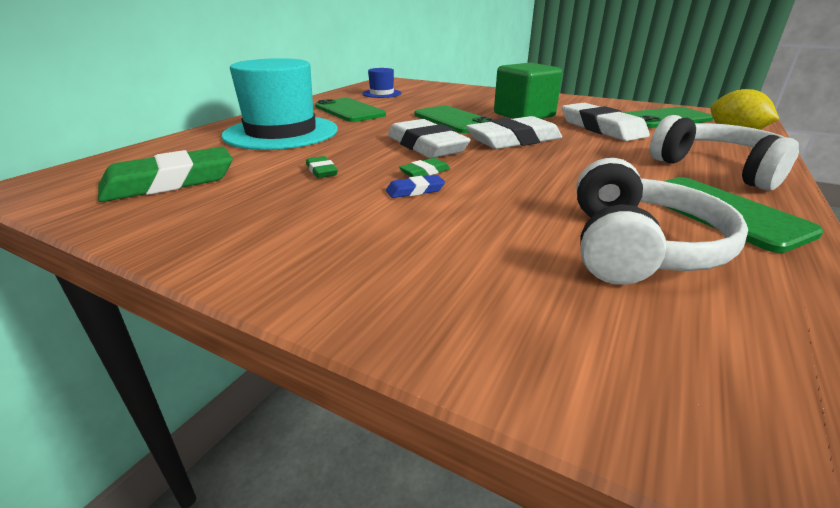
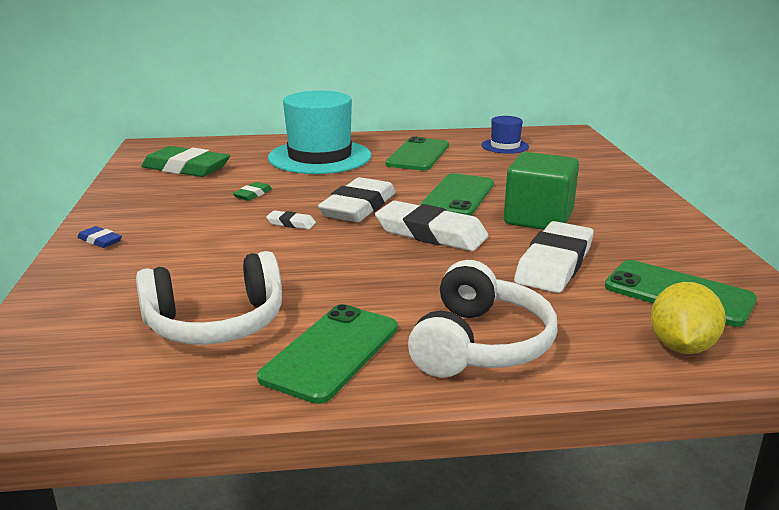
camera: 55 degrees right, 5 degrees down
(415, 190) = (248, 230): blue eraser -> blue eraser (100, 240)
(425, 172) = (291, 223): green eraser -> white eraser

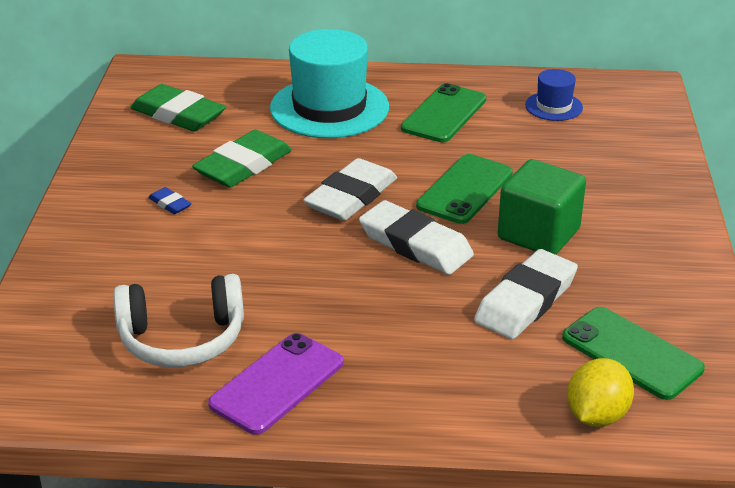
camera: 10 degrees right, 10 degrees up
(100, 240) = (84, 220): blue eraser -> blue eraser (170, 204)
(253, 194) = (243, 165): green eraser -> green eraser, size x2.25
(291, 223) = (275, 215): white eraser -> none
(331, 352) = (277, 383): green phone -> purple phone
(480, 344) = (412, 390): white headphones -> none

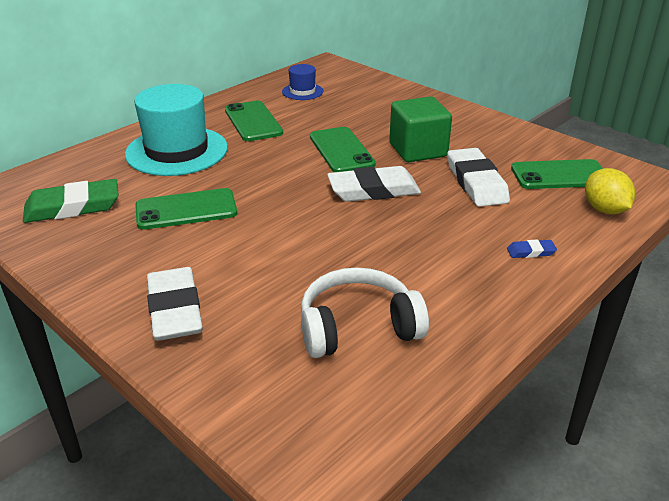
camera: 50 degrees left, 0 degrees up
(170, 204) = (181, 260): blue eraser -> blue eraser (530, 252)
(182, 339) = (358, 327): white headphones -> white headphones turned 135 degrees counterclockwise
(243, 165) = (186, 210): green eraser -> green phone
(277, 383) = (459, 307): purple phone -> none
(351, 196) = (289, 188): white eraser -> white eraser (175, 309)

